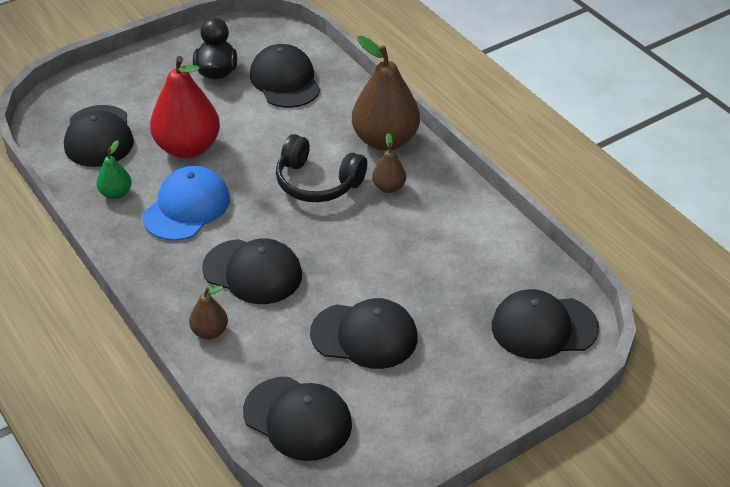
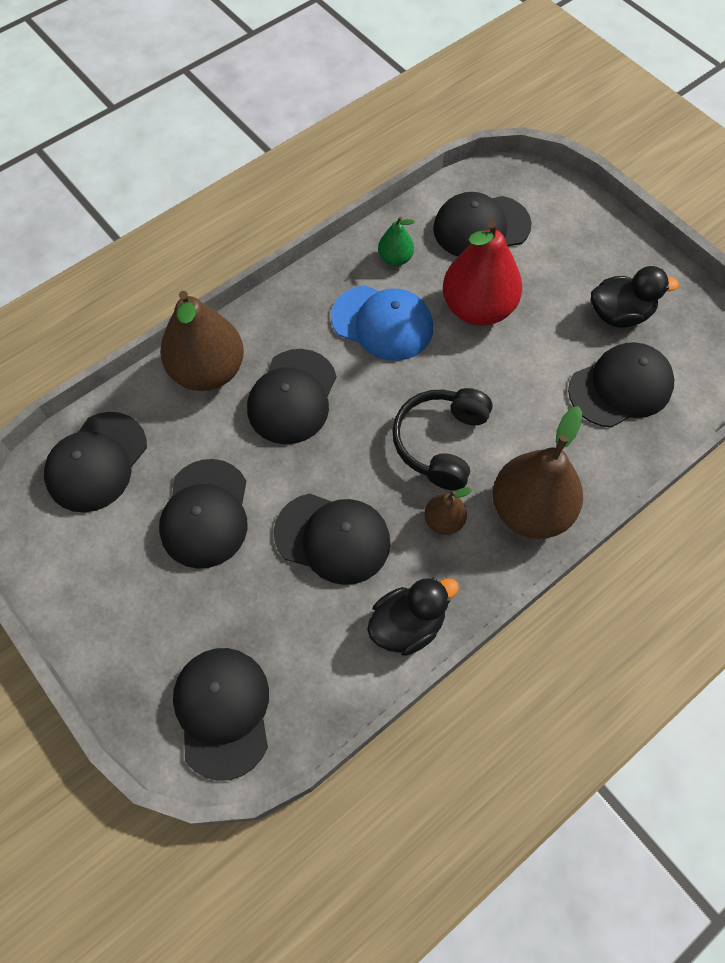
camera: 85 degrees right, 20 degrees up
(209, 331) = (208, 371): brown pear -> brown pear, size x2.07
(397, 253) = (333, 538): none -> black cap
(474, 215) = (407, 625): none -> black duck

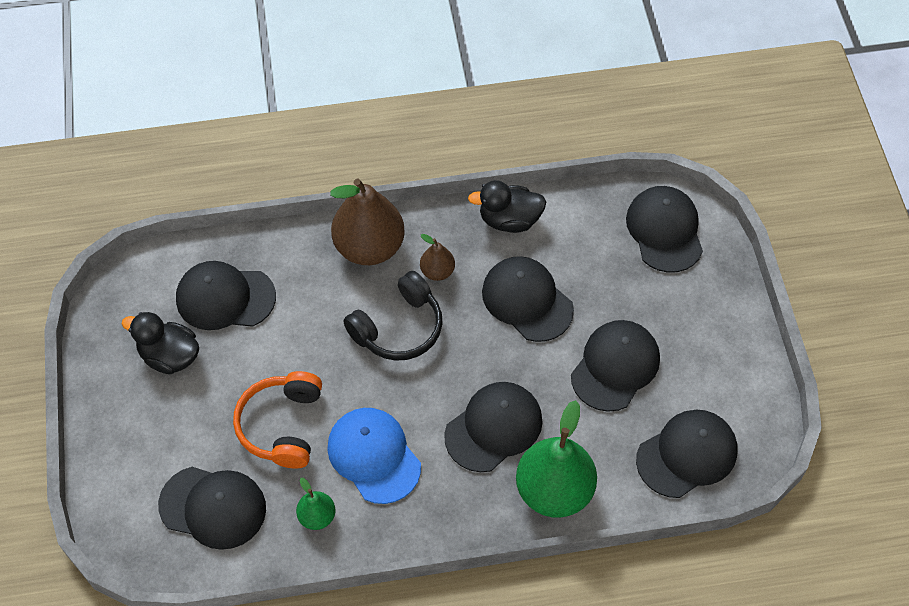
camera: 150 degrees left, 5 degrees down
(208, 371) = (554, 491): brown pear -> green pear
(223, 711) = (665, 230): black cap -> black cap turned 150 degrees clockwise
(477, 308) = (282, 425): red pear -> orange headphones

